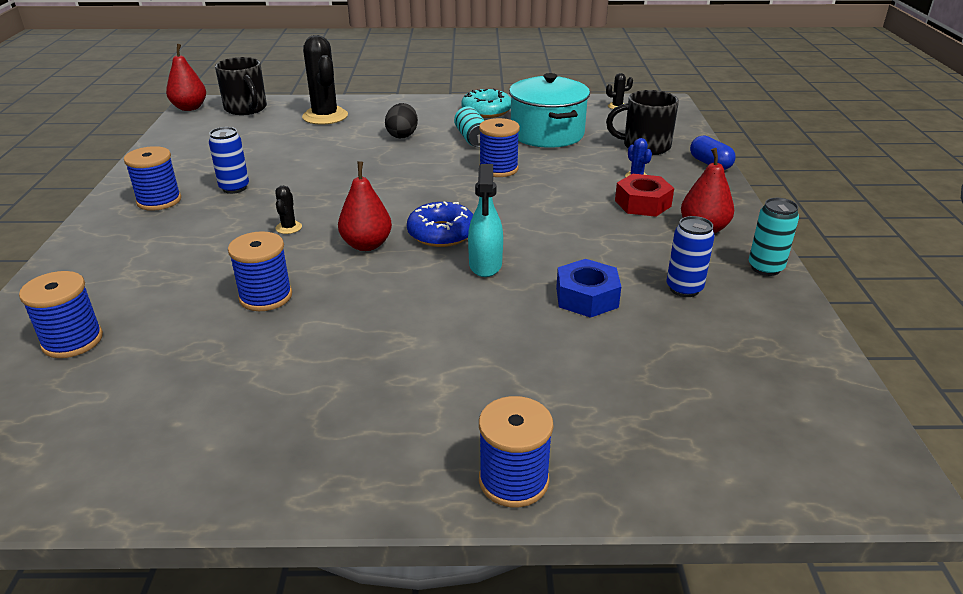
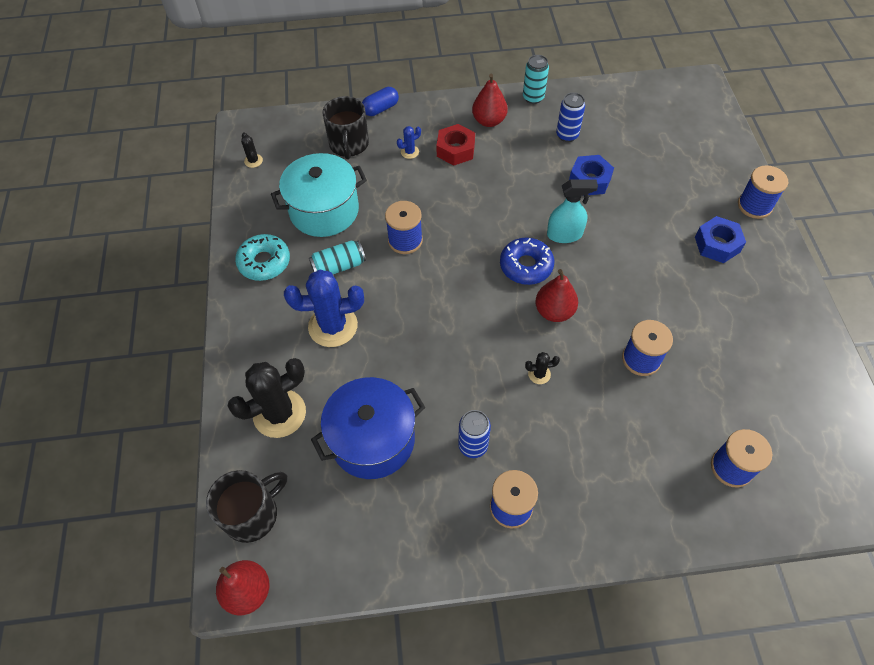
camera: 95 degrees left, 25 degrees up
(275, 148) = (372, 439): none -> blue pot
(402, 135) = (333, 326): black egg -> blue cactus
(431, 406) = (717, 244): none -> blue nut

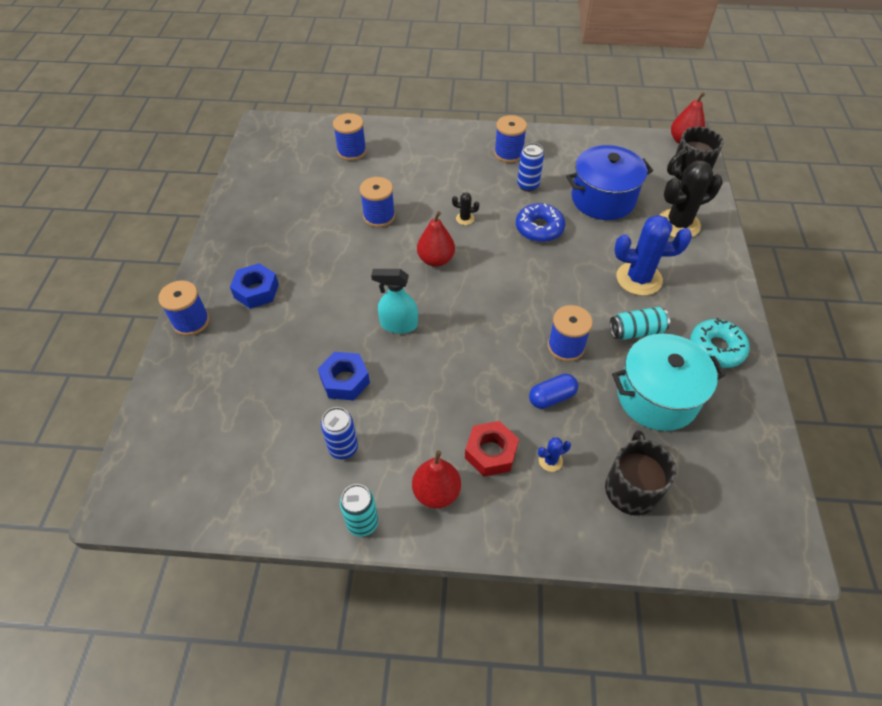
camera: 170 degrees left, 5 degrees down
(253, 161) = (759, 486): black cactus -> none
(380, 109) = (586, 547): blue capsule -> blue capsule (551, 397)
(526, 266) = (448, 301): blue donut -> blue donut (539, 228)

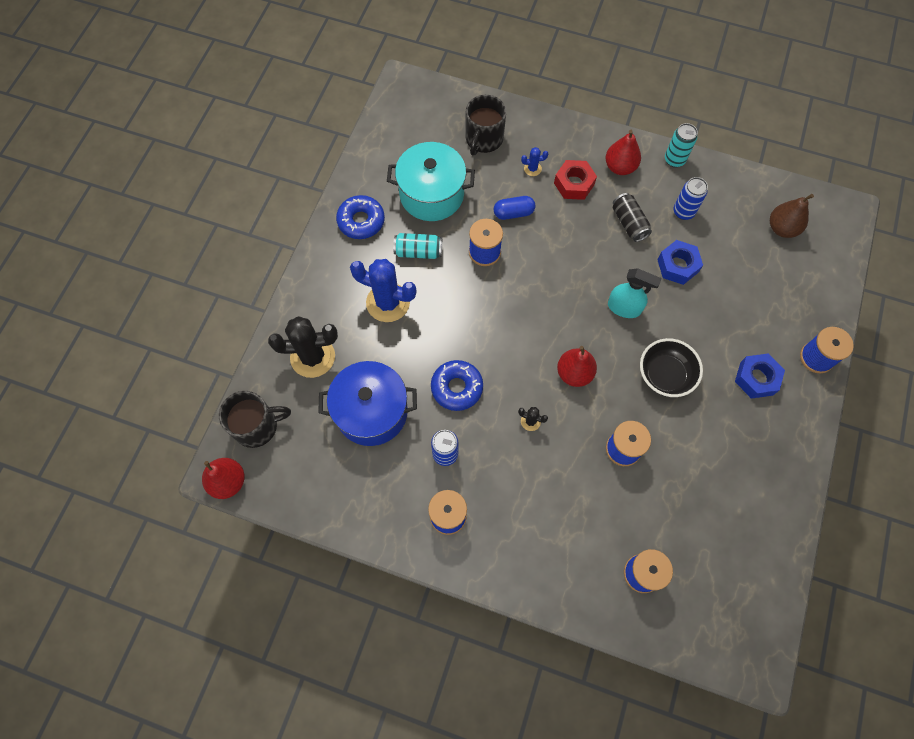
camera: 165 degrees left, 15 degrees up
(214, 456) = (782, 228): none -> brown pear
(348, 275) = (665, 375): none -> black bowl
(410, 417) = (629, 223): none -> black can
(716, 348) = (361, 221): turquoise donut -> blue donut

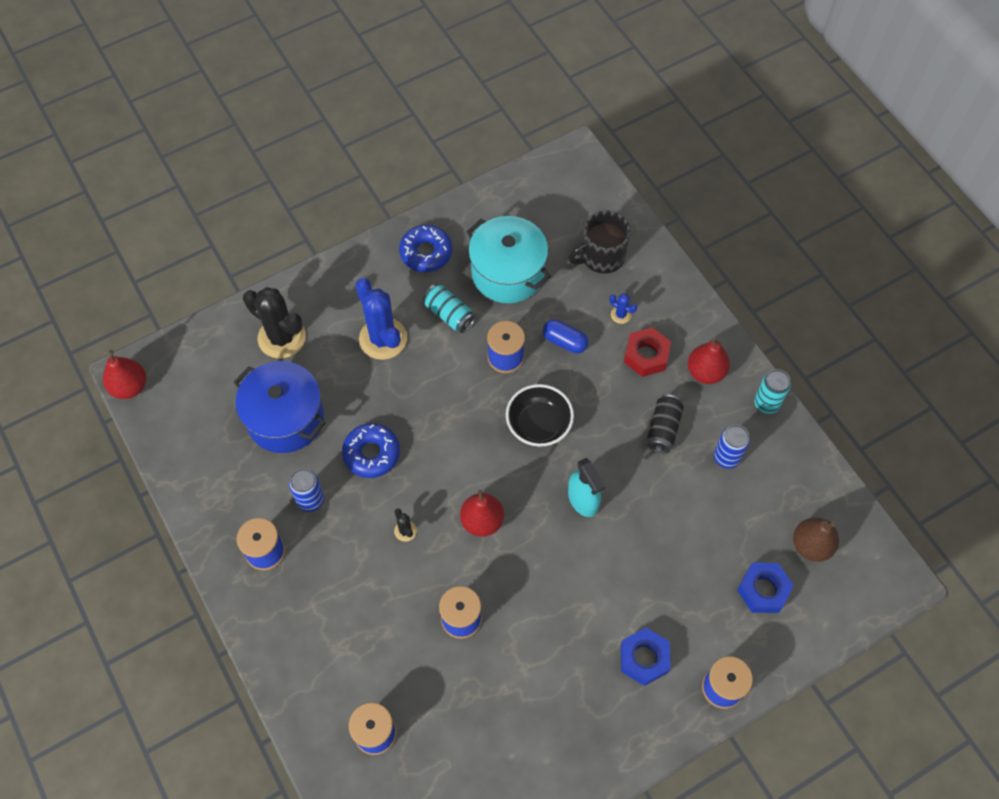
camera: 40 degrees right, 5 degrees down
(257, 426) = (189, 360): black mug -> none
(665, 375) = (561, 587): black bowl -> black bowl (539, 425)
(677, 266) = (671, 501): blue nut -> blue nut (763, 590)

